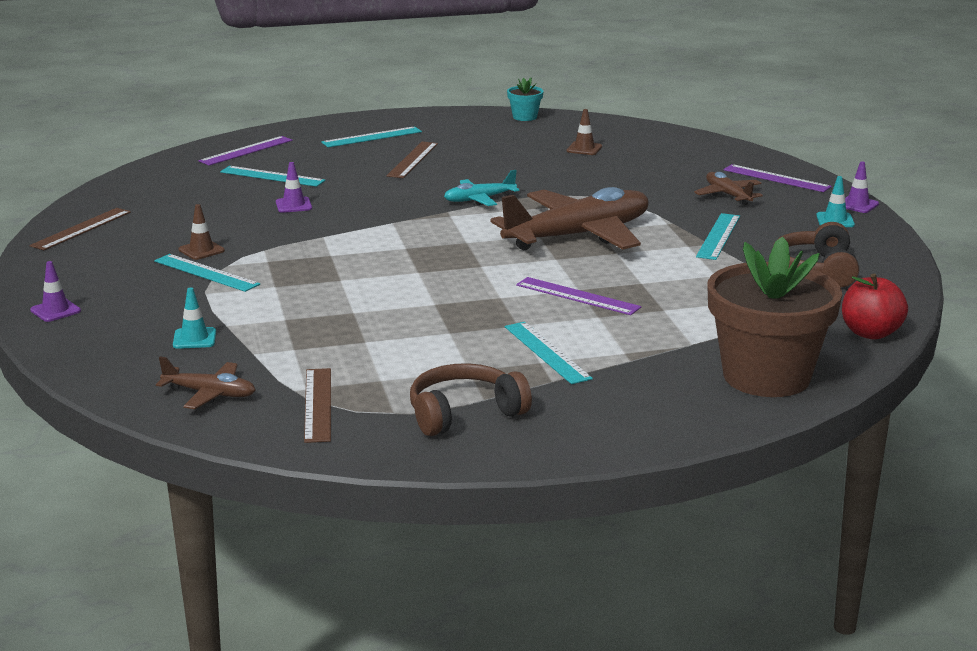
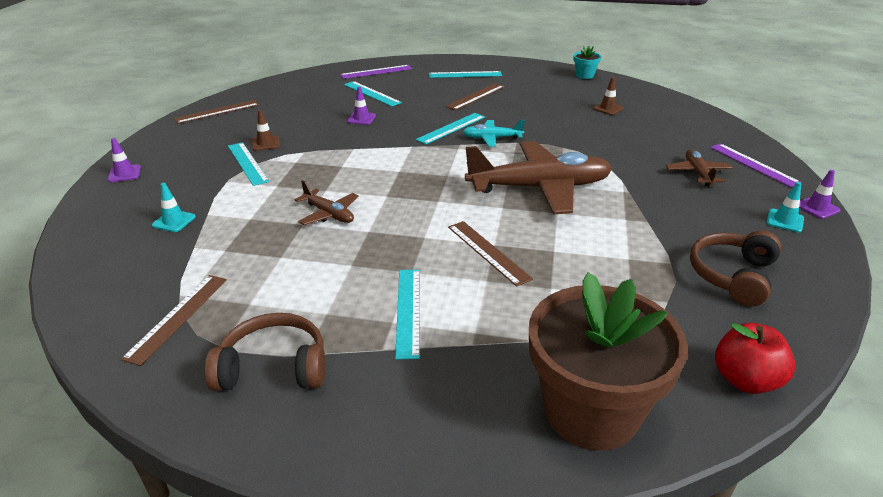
camera: 25 degrees right, 10 degrees up
(210, 394) = (121, 280): brown plane -> brown plane (329, 214)
(577, 296) = (488, 252): purple ruler -> brown ruler
(718, 236) = (660, 215): turquoise ruler -> turquoise ruler (451, 128)

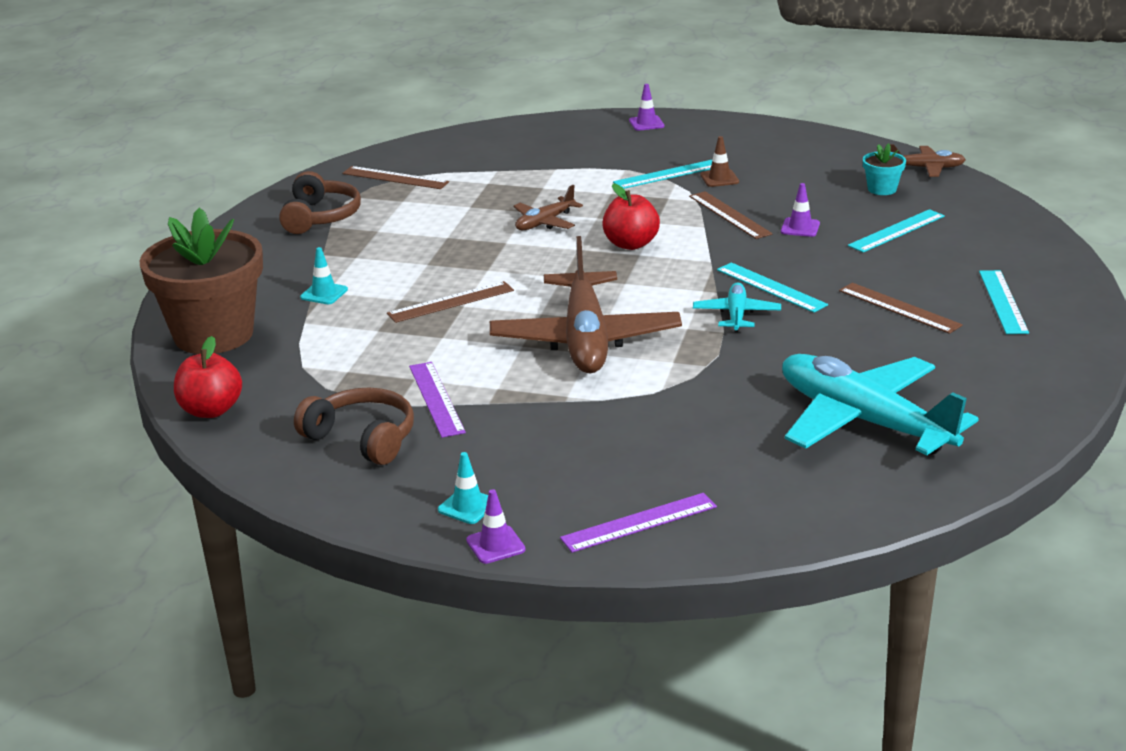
camera: 95 degrees right, 5 degrees down
(174, 221) = (545, 157): turquoise traffic cone -> turquoise traffic cone (324, 293)
(217, 112) = (814, 144): brown ruler -> brown ruler (729, 215)
(376, 72) = (994, 231): purple ruler -> purple ruler (436, 399)
(379, 175) = (631, 244): none -> red apple
(408, 311) = (368, 264): turquoise ruler -> none
(584, 75) = (1033, 417): turquoise flower pot -> turquoise flower pot (882, 189)
(608, 108) = (863, 421): brown traffic cone -> turquoise plane
(697, 173) = (614, 464): brown plane -> brown plane (926, 168)

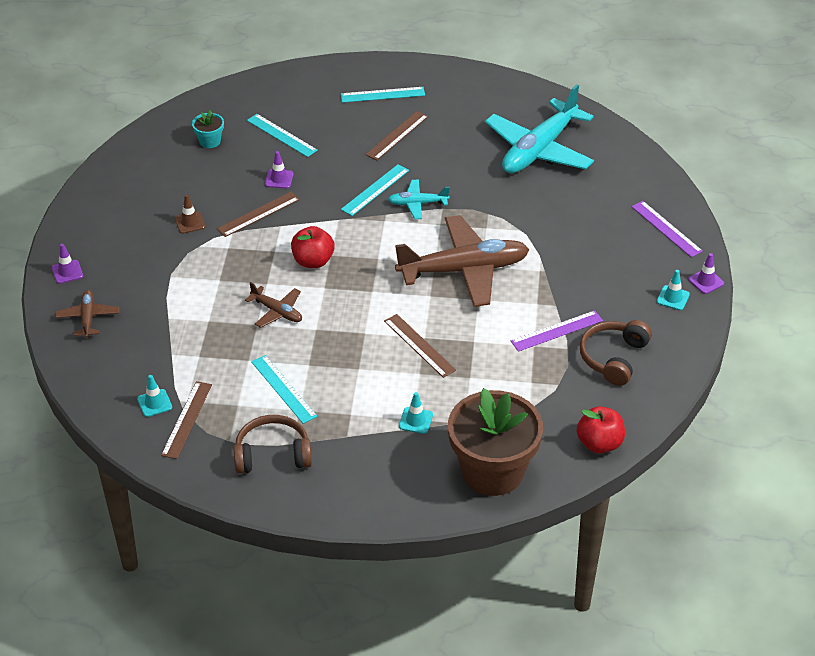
camera: 100 degrees left, 15 degrees up
(427, 164) = (154, 403): none -> turquoise traffic cone
(667, 174) = (181, 251): turquoise ruler -> turquoise ruler (283, 389)
(926, 168) = (171, 120): brown plane -> brown plane (88, 318)

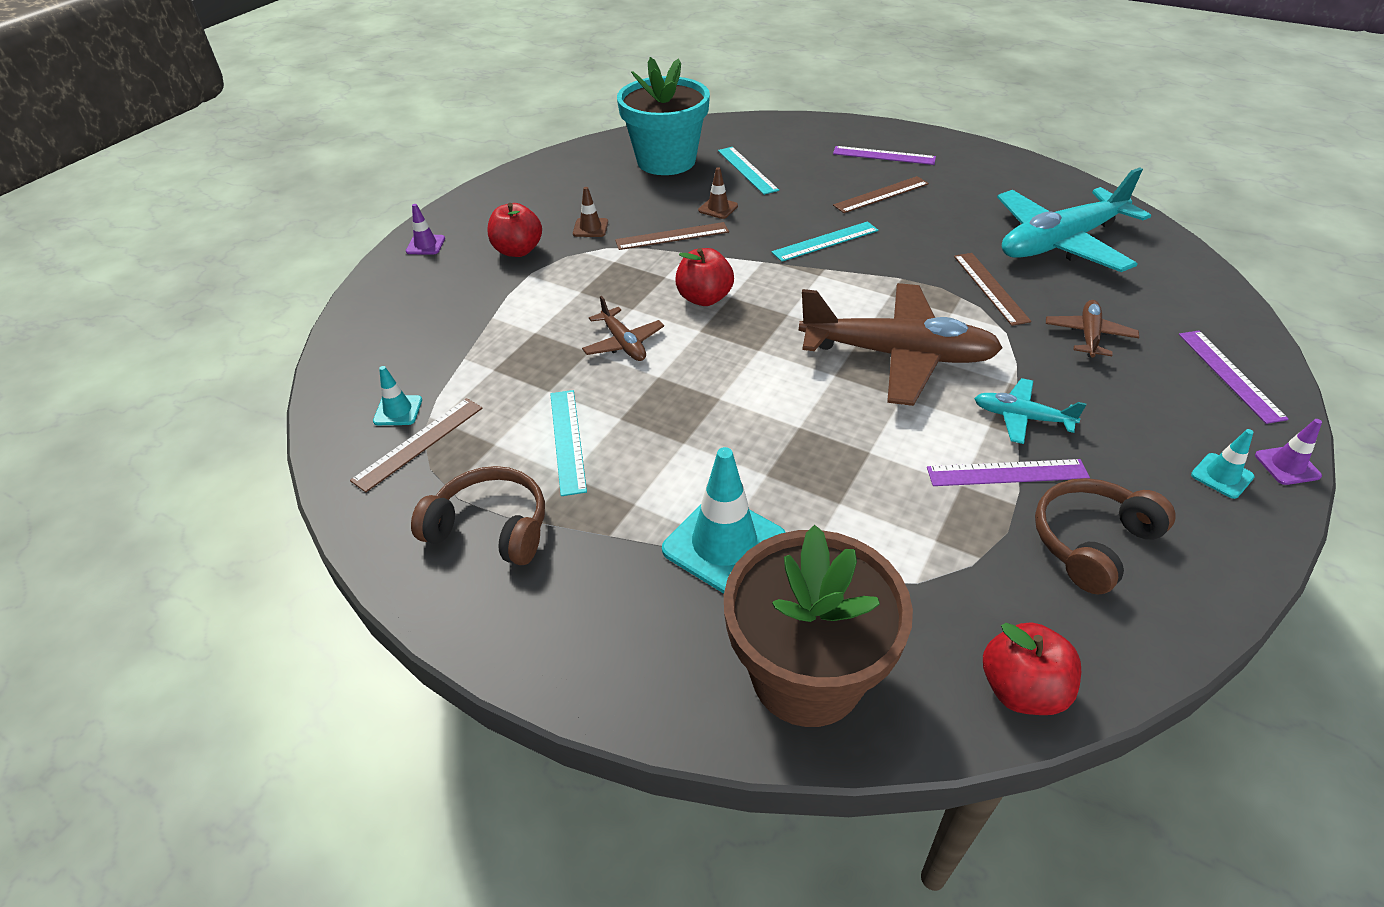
camera: 25 degrees right, 0 degrees up
(88, 318) = (406, 295): brown plane -> brown plane (1088, 335)
(146, 257) = (518, 250): none -> red apple
(210, 141) = (666, 161): turquoise flower pot -> turquoise flower pot, size x2.40
(279, 179) = (718, 208): purple traffic cone -> brown traffic cone
(382, 95) = (884, 155): turquoise ruler -> purple ruler
(415, 420) = (724, 544): turquoise traffic cone -> turquoise traffic cone, size x1.99
(417, 204) = (871, 266): turquoise plane -> turquoise plane (1021, 417)
(419, 345) = (786, 436): brown ruler -> brown ruler (990, 288)

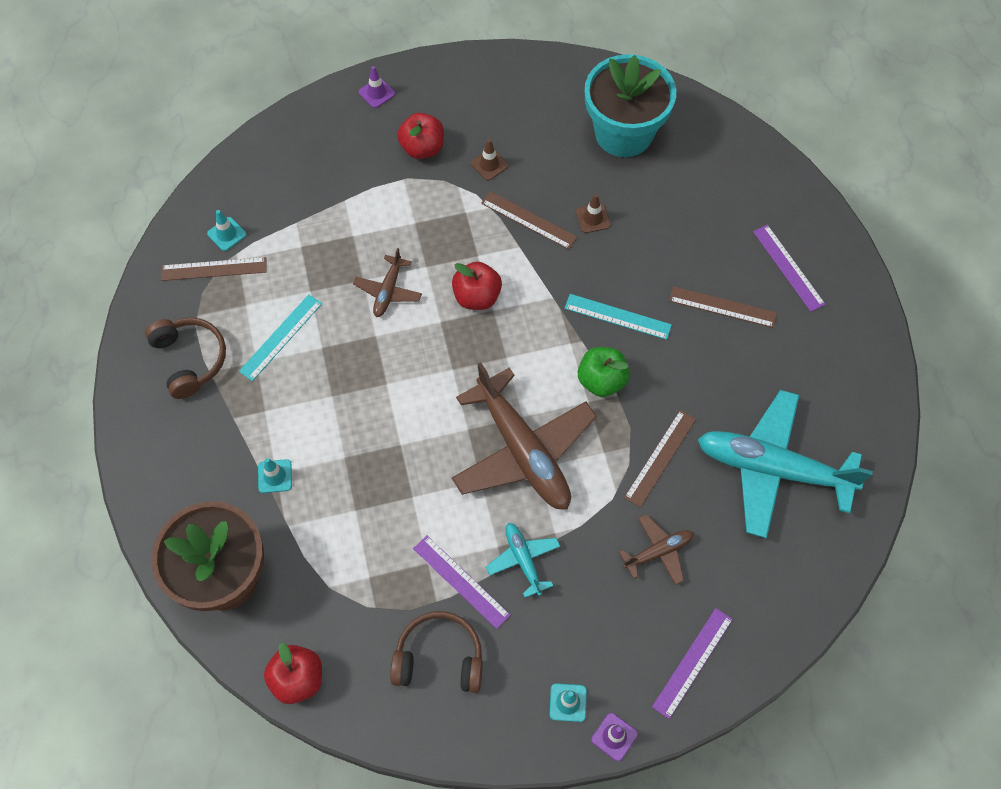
camera: 45 degrees right, 20 degrees up
(724, 544) = (275, 476): turquoise traffic cone -> turquoise traffic cone, size x0.50
(747, 170) = (666, 194): turquoise ruler -> none
(877, 278) = (601, 381): none -> green apple

